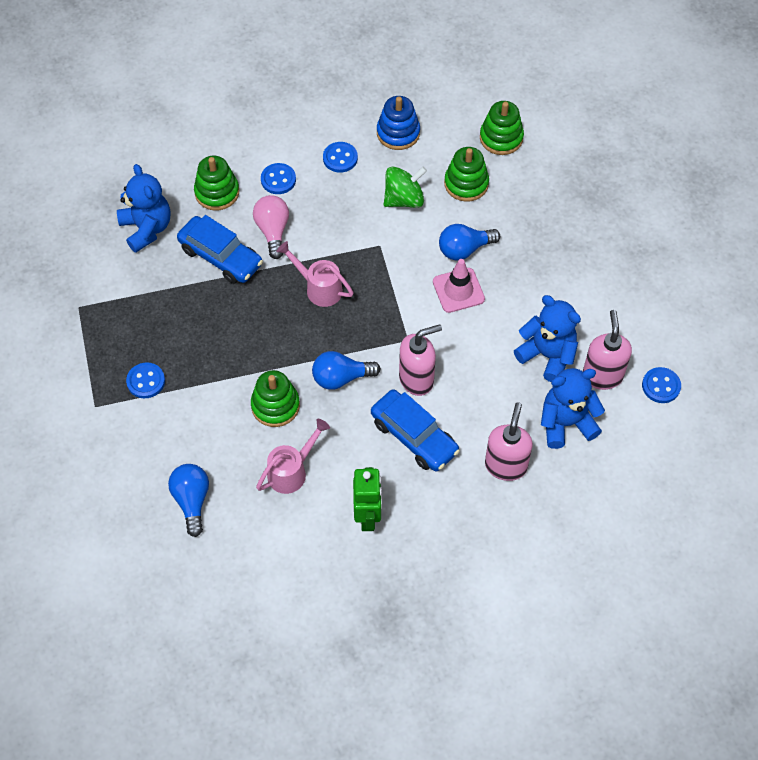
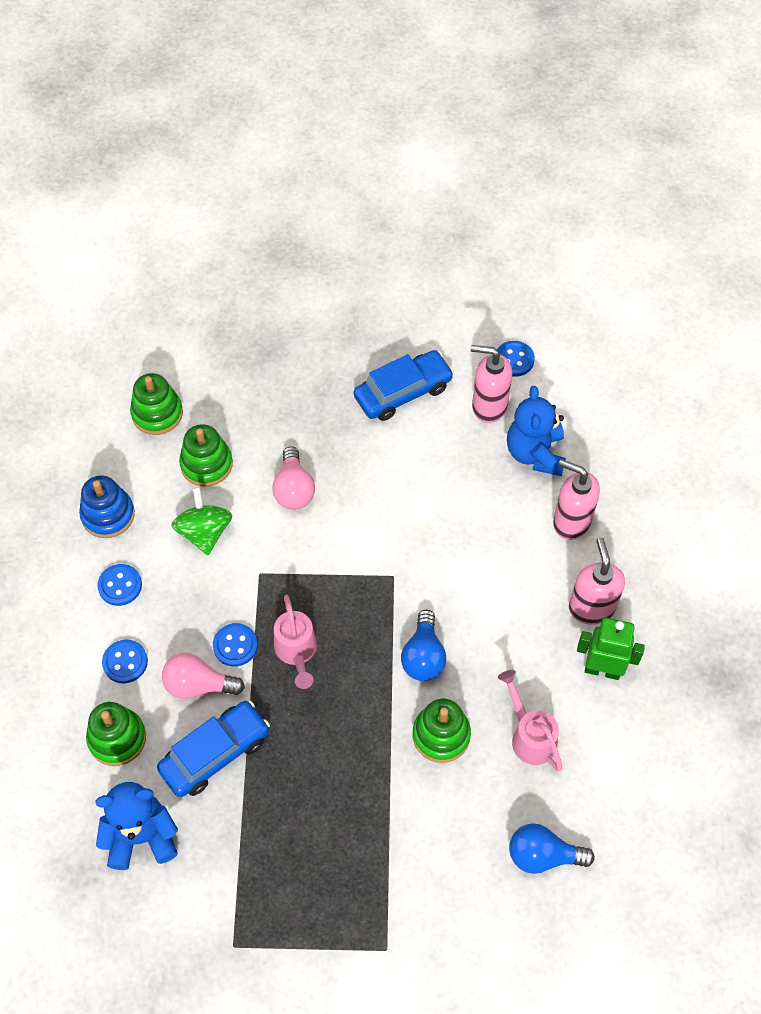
camera: 75 degrees left, 0 degrees up
(146, 381) = (368, 879): blue button -> blue button (235, 645)
(319, 288) = (296, 652): pink watering can -> pink watering can turned 60 degrees counterclockwise
(414, 436) = (516, 600): blue car -> blue car (403, 392)
(417, 379) = (446, 579): pink soap dispenser -> pink soap dispenser (591, 607)
(458, 290) = (345, 509): pink traffic cone -> none
(464, 249) = (294, 489): blue light bulb -> pink light bulb
(547, 355) = (451, 447): blue teddy bear -> none

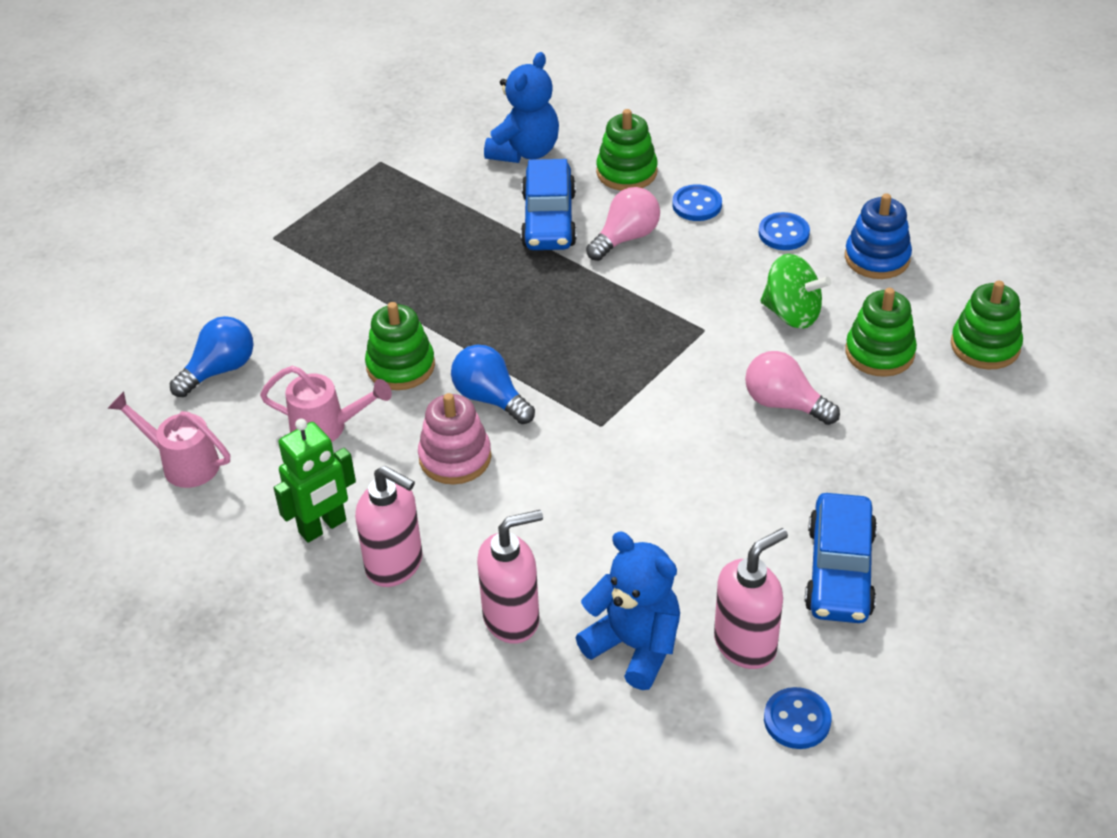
camera: 130 degrees right, 15 degrees down
(235, 645) = (641, 278): blue button -> none
(296, 652) = (591, 314): pink watering can -> pink watering can (183, 463)
(488, 638) = (455, 458): none -> pink stacking toy

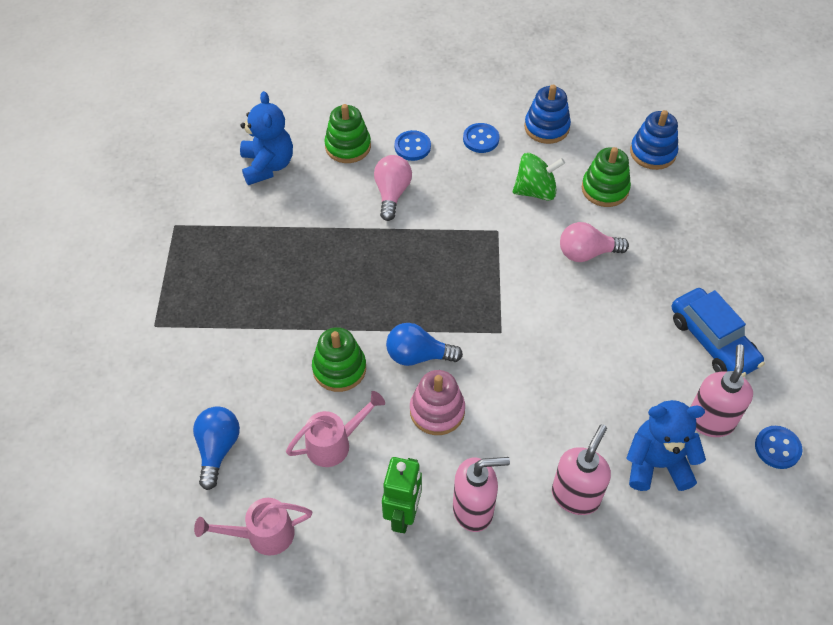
camera: 40 degrees left, 10 degrees up
(548, 220) = (331, 207): blue car -> none
(985, 346) = (652, 152): green stacking toy -> blue stacking toy

